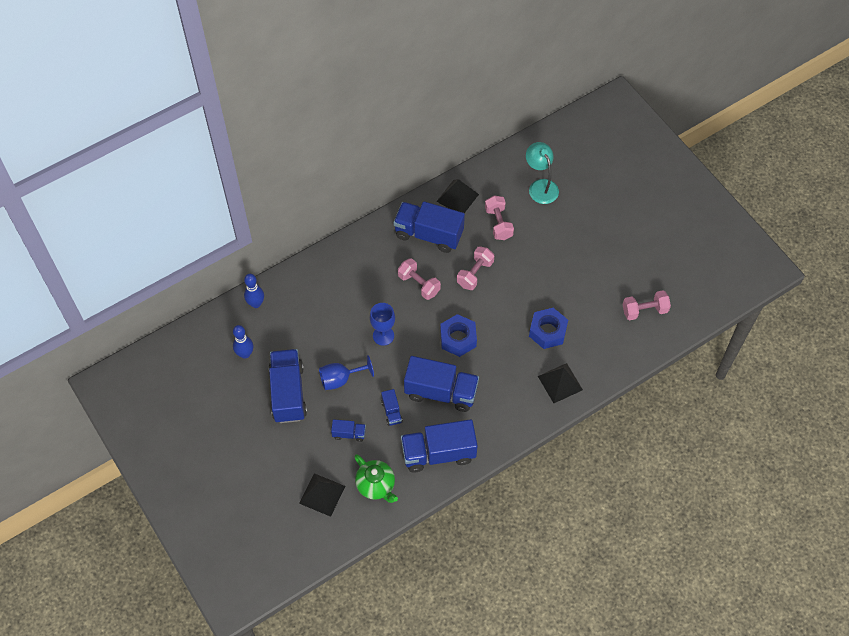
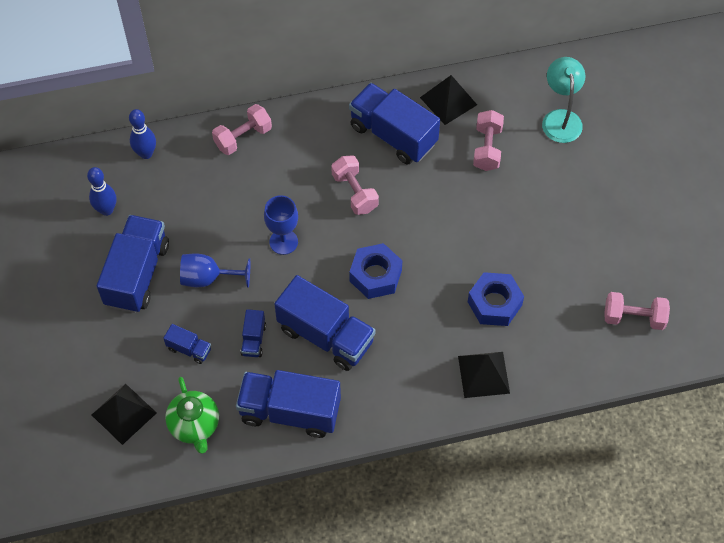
camera: 20 degrees right, 0 degrees up
(475, 273) = (431, 201): pink dumbbell -> pink dumbbell (243, 137)

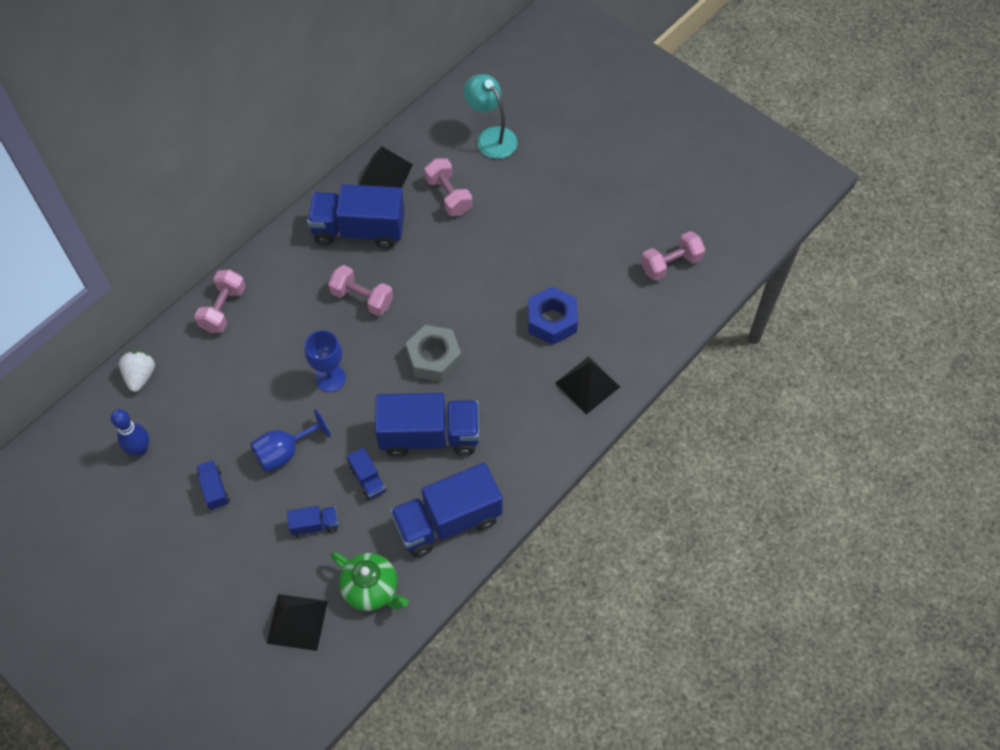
camera: 35 degrees left, 0 degrees up
(137, 274) = (214, 489): blue truck -> blue truck, size x0.46
(146, 153) = (140, 376): blue bowling pin -> white strawberry
(375, 275) = (434, 358): blue nut -> grey nut

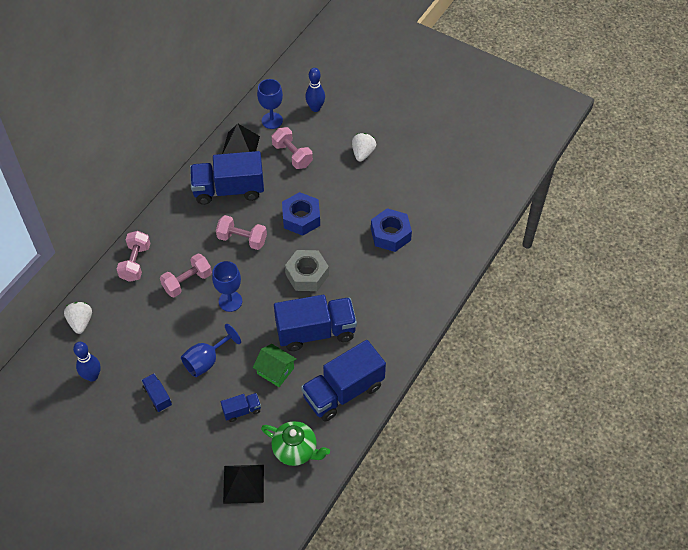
camera: 10 degrees left, 5 degrees down
(368, 479) = (275, 371): blue truck -> green house
(432, 146) = (272, 120): none -> blue goblet
(442, 282) = (301, 218): none -> blue nut
(491, 137) = (315, 108): turquoise lamp -> blue bowling pin
(539, 206) = (363, 153): none -> white strawberry
(587, 384) = (427, 276): black pyramid -> none
(671, 264) = (470, 181): pink dumbbell -> pink dumbbell (187, 282)

